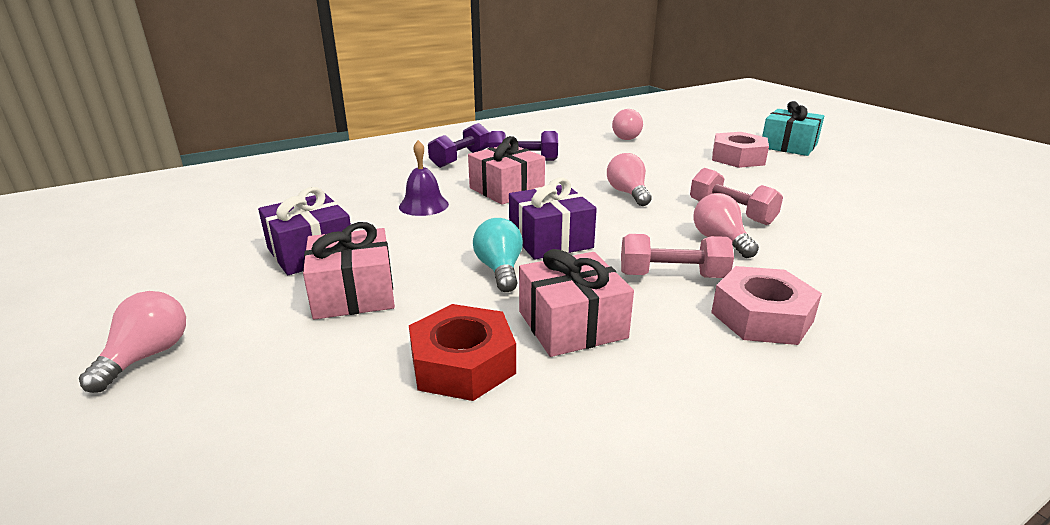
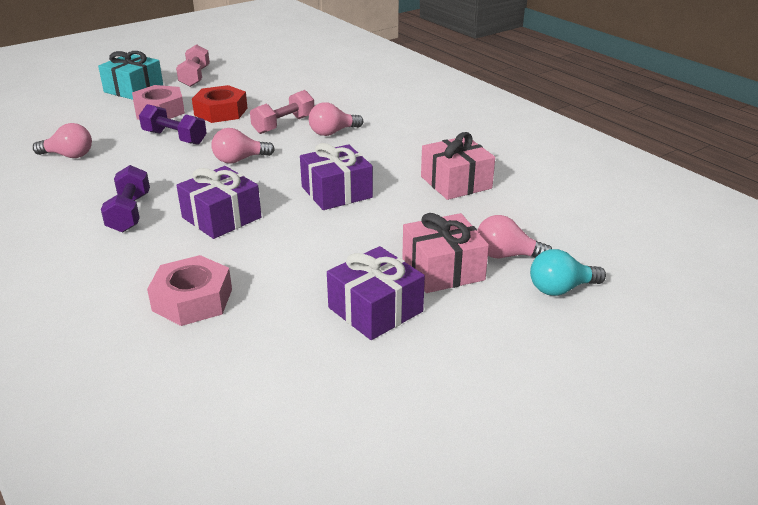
camera: 95 degrees left, 5 degrees up
(147, 356) = (560, 346): pink light bulb -> pink light bulb (506, 255)
(423, 205) = (259, 261): purple bell -> none
(460, 159) = (109, 254): purple dumbbell -> purple dumbbell (174, 138)
(463, 364) = (510, 214): red nut -> red nut (221, 111)
(500, 270) = (391, 210): turquoise light bulb -> turquoise light bulb (561, 289)
(506, 190) = (221, 217): pink gift -> purple gift
(672, 276) = (387, 151): pink dumbbell -> pink dumbbell (195, 77)
(762, 317) = (429, 131): pink nut -> pink nut (192, 300)

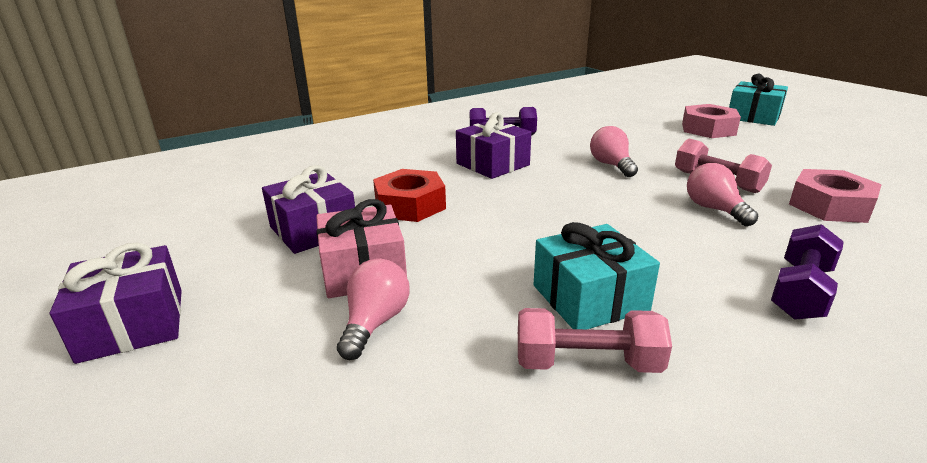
camera: 95 degrees right, 5 degrees down
(69, 156) = (595, 112): pink light bulb -> none
(174, 138) = (649, 138): purple dumbbell -> purple dumbbell (800, 291)
(192, 300) = (370, 162): pink nut -> pink nut (830, 206)
(195, 77) = (817, 135): pink dumbbell -> pink dumbbell (587, 363)
(221, 111) = (729, 151): red nut -> red nut (410, 205)
(336, 192) = (547, 212): purple gift -> purple gift (133, 324)
(456, 182) = (589, 298): pink gift -> turquoise gift
(561, 289) = (273, 363): turquoise light bulb -> none

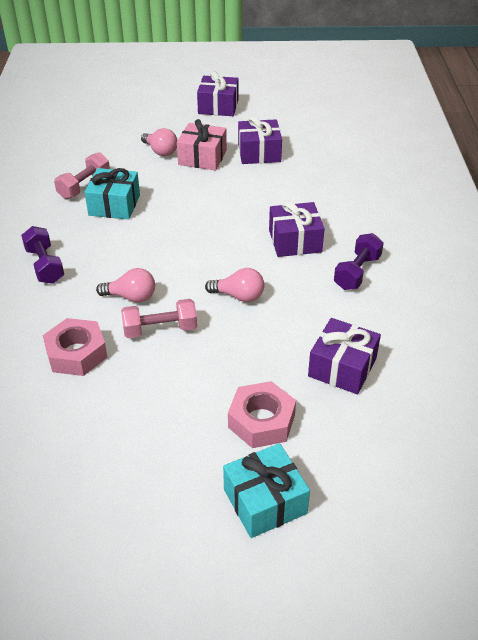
camera: 120 degrees right, 15 degrees up
(410, 205) = (259, 188): red nut -> none
(615, 121) = (342, 367): none -> purple gift

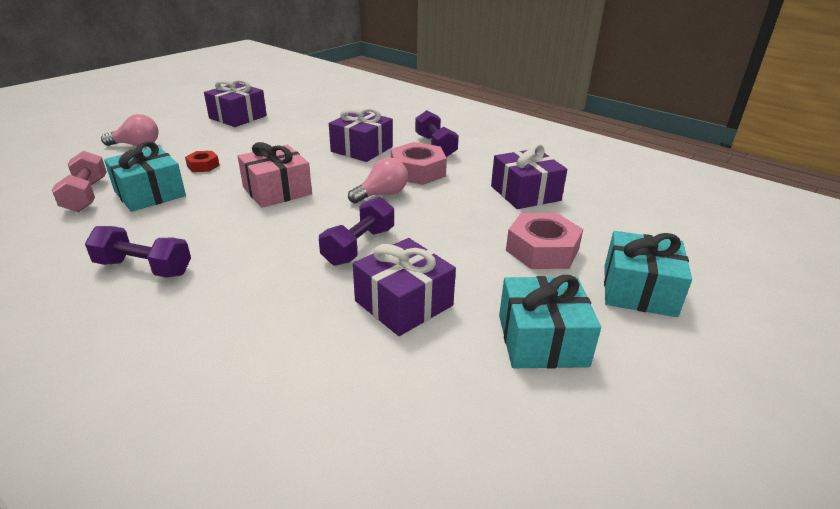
camera: 50 degrees left, 10 degrees down
(76, 353) = (311, 308): pink nut -> pink nut (417, 171)
(131, 297) = (289, 241): pink light bulb -> none
(148, 474) = (542, 340): none -> turquoise gift
(160, 329) = (359, 246): pink dumbbell -> purple dumbbell
(172, 196) = (203, 166): none -> red nut
(202, 157) = (189, 135): pink gift -> pink gift (277, 190)
(218, 106) = (147, 105): purple gift -> purple gift (404, 303)

